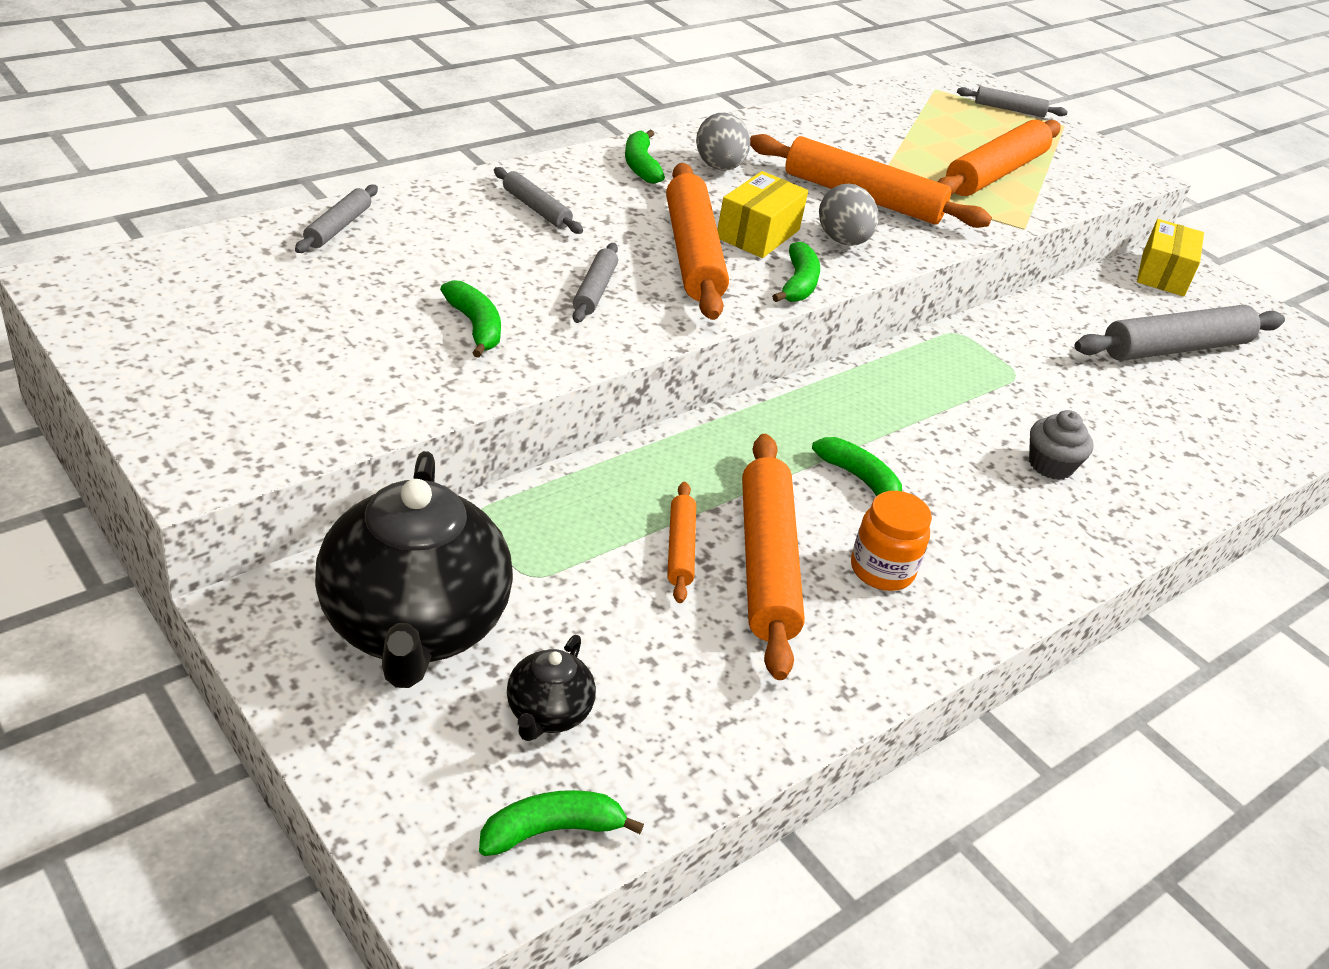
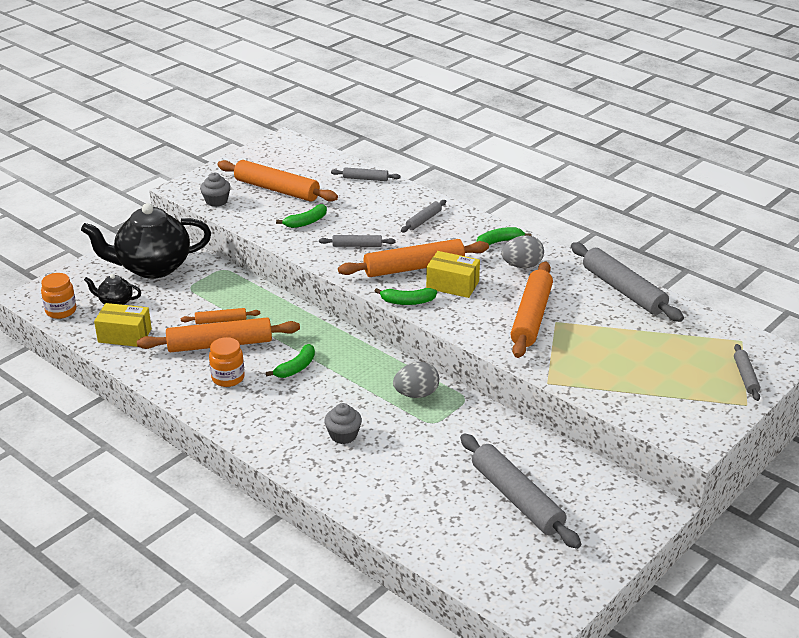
camera: 85 degrees right, 5 degrees down
(306, 425) = (216, 201): none -> grey cupcake
(552, 830) = (61, 311): green banana -> orange jar
(807, 119) = (623, 290): none -> grey rolling pin
(843, 241) = (468, 313): grey egg -> grey egg (416, 394)
(994, 173) = (621, 370): orange rolling pin -> orange rolling pin (277, 189)
(1163, 274) = (626, 499): yellow box -> yellow box (124, 335)

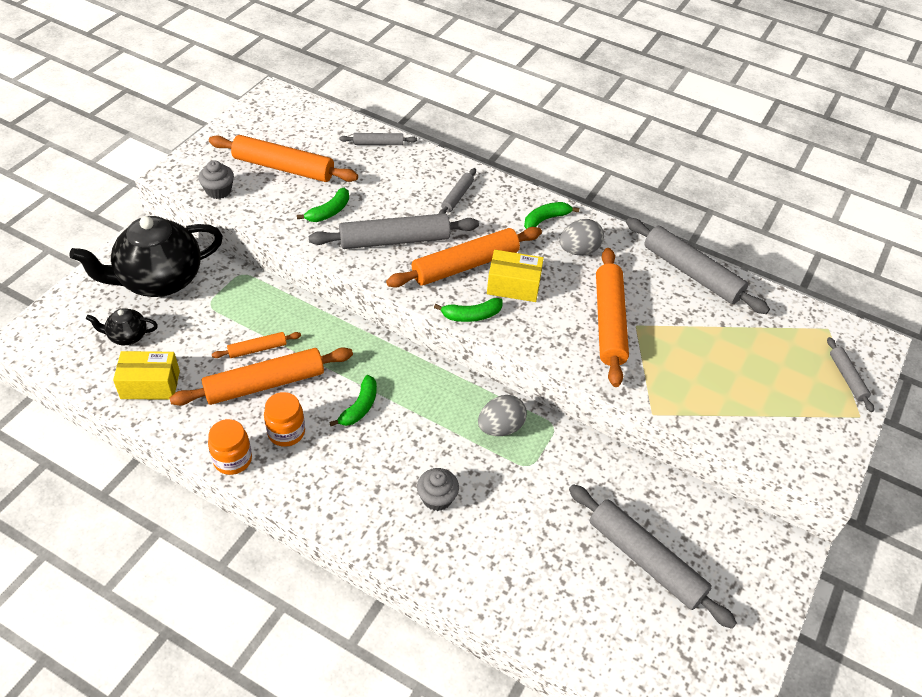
camera: 15 degrees left, 15 degrees up
(61, 311) = (64, 357): orange jar -> orange jar (232, 460)
(357, 245) = (394, 240): grey rolling pin -> grey rolling pin, size x1.99

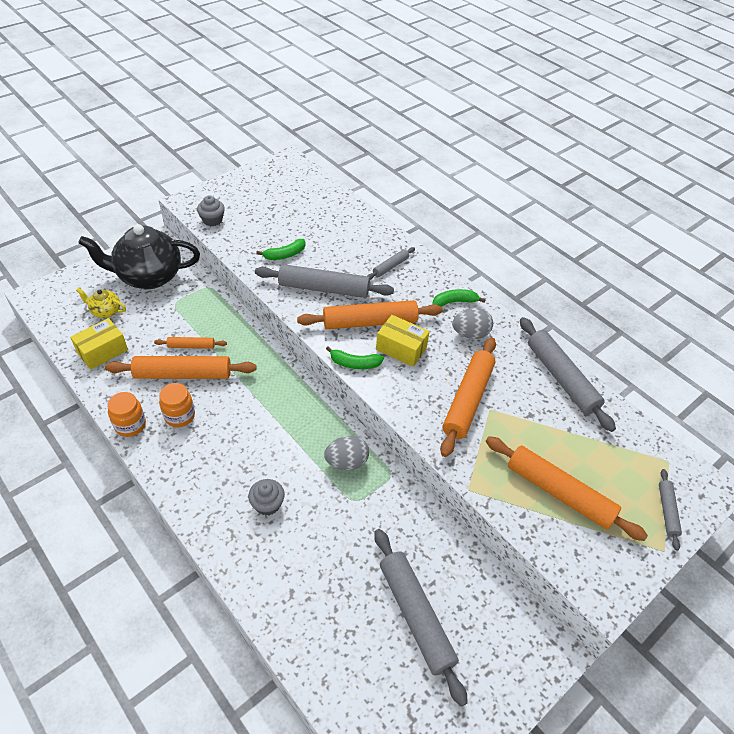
camera: 20 degrees right, 0 degrees up
(127, 336) = (105, 311): black teapot -> yellow teapot
(150, 384) = (102, 351): yellow box -> yellow box turned 60 degrees counterclockwise
(283, 167) = (268, 214): orange rolling pin -> orange rolling pin (559, 492)
(359, 407) = (244, 412): green banana -> none
(378, 143) = (349, 212): grey rolling pin -> none

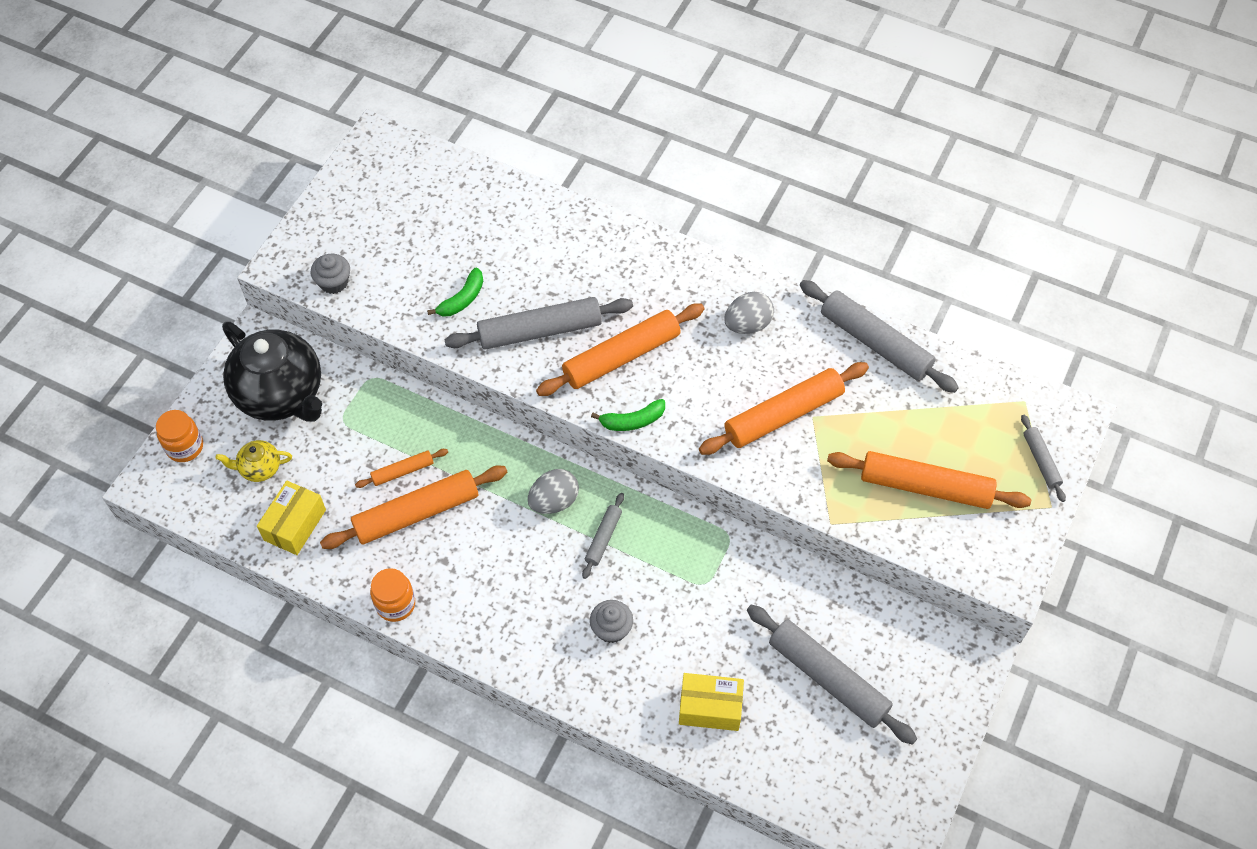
camera: 20 degrees left, 10 degrees up
(149, 277) = (281, 394): black teapot -> black teapot turned 105 degrees counterclockwise
(179, 416) = (447, 568): orange jar -> orange jar (185, 447)
(346, 462) = (672, 542): grey egg -> grey egg (554, 501)
(390, 266) = (606, 264): grey rolling pin -> grey rolling pin (603, 538)
(401, 348) = (676, 378): yellow box -> yellow box (710, 707)
(454, 302) = (709, 286): green banana -> none
(468, 400) = (783, 415): orange rolling pin -> orange rolling pin turned 60 degrees clockwise

